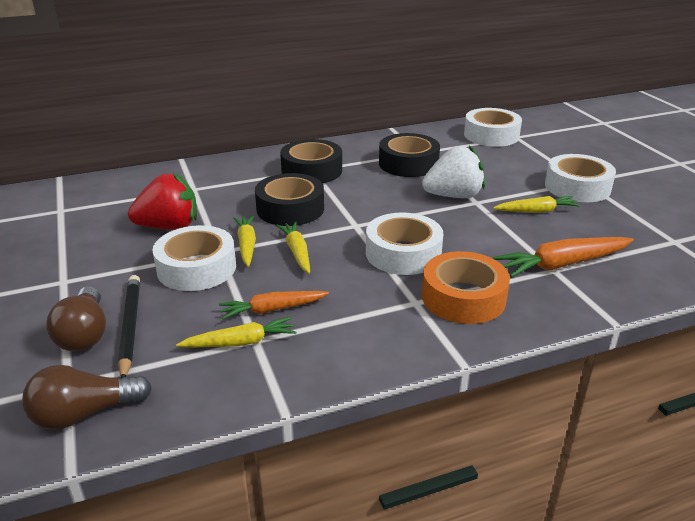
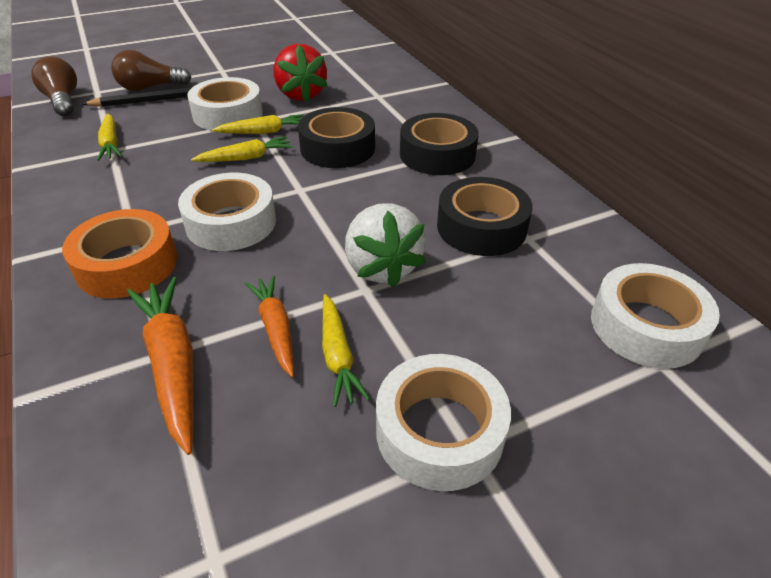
camera: 85 degrees right, 10 degrees up
(272, 309) = (151, 153): orange carrot -> orange carrot (276, 329)

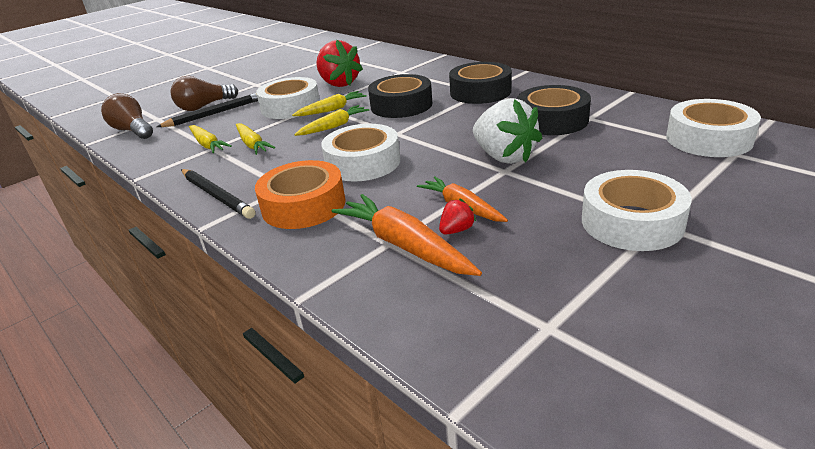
camera: 15 degrees left, 10 degrees down
(62, 219) = (217, 195): none -> black pencil
(241, 363) = (456, 230): none -> red strawberry
(337, 356) = (522, 207): yellow carrot -> yellow carrot (252, 144)

